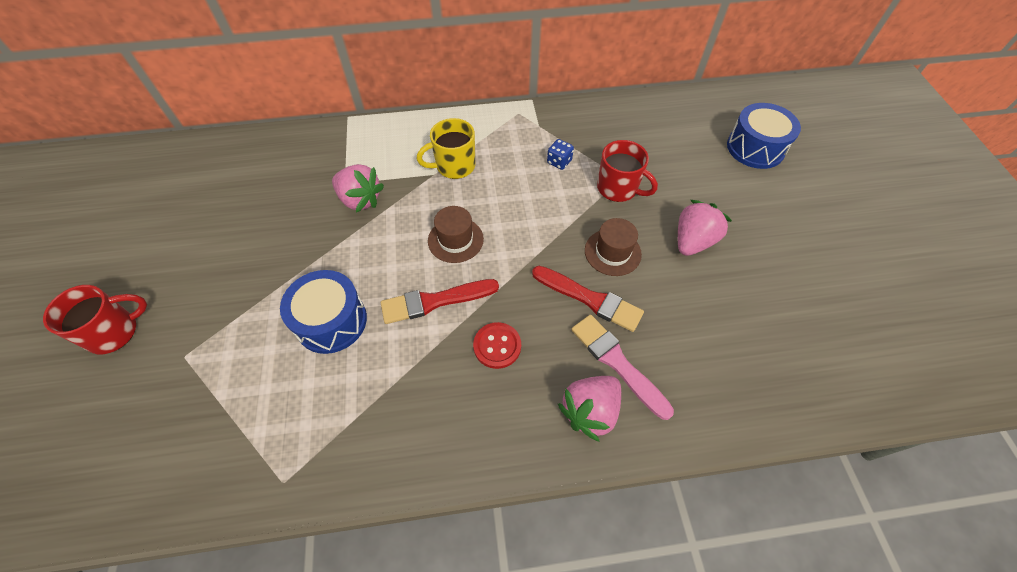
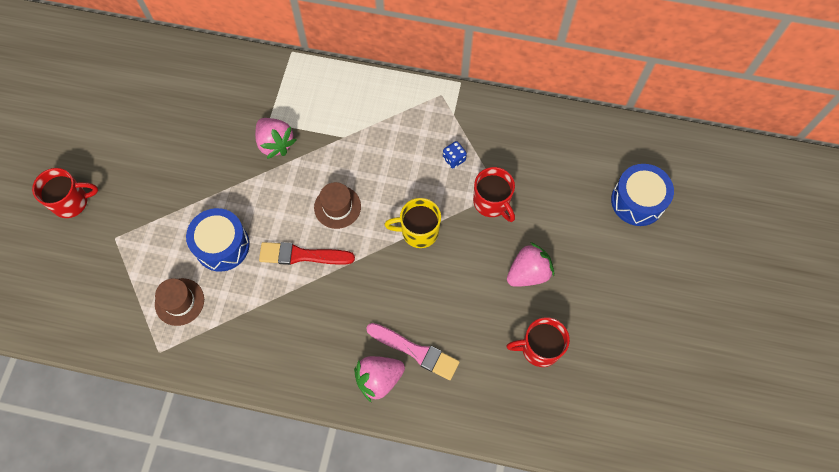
camera: 20 degrees right, 10 degrees up
(454, 166) = (363, 134): yellow mug -> yellow mug (418, 231)
(497, 346) = (334, 307): red button -> none
(590, 299) = (419, 294): red brush -> none
(612, 252) = (457, 260): brown hat -> brown hat (179, 302)
(617, 363) = (415, 351): pink brush -> pink brush turned 135 degrees clockwise
(750, 311) = (539, 348): none -> red mug

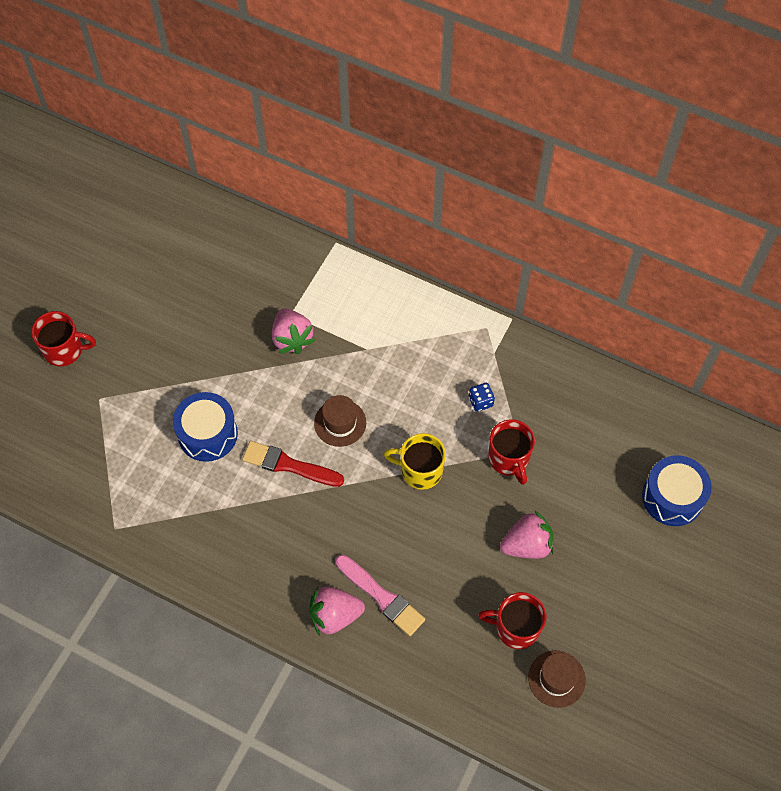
camera: 15 degrees right, 5 degrees down
(179, 302) = (149, 482): brown hat -> brown hat (556, 679)

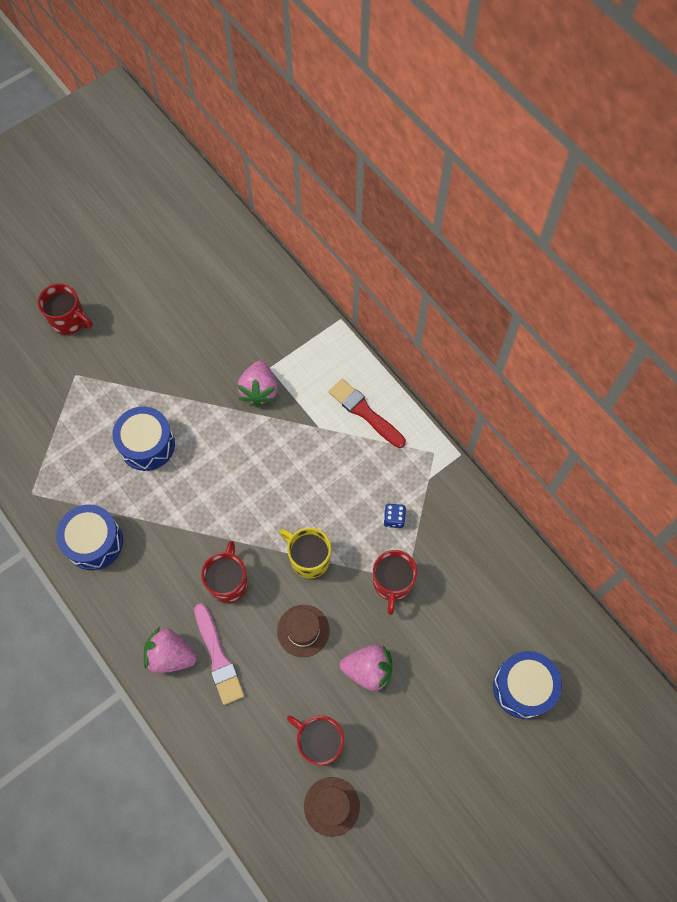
camera: 25 degrees right, 5 degrees up
(203, 546) = (94, 542): none -> blue drum
(289, 465) = (200, 502): red brush -> red brush (365, 412)
(340, 423) = (262, 484): brown hat -> brown hat (303, 630)
(355, 525) = (228, 582): none -> red mug

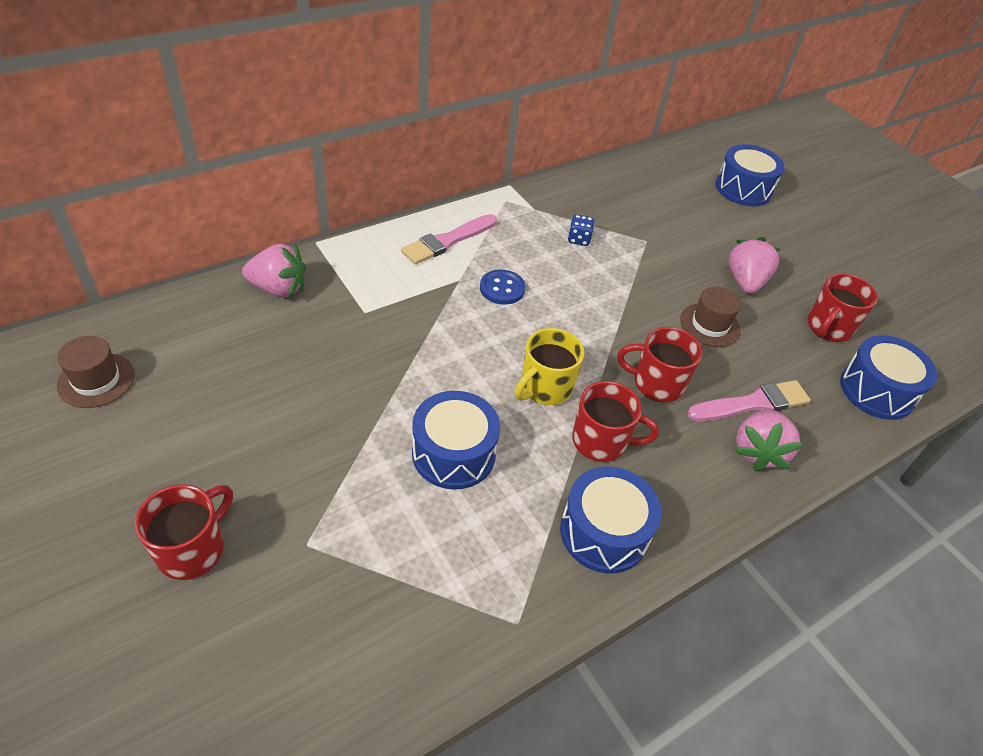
camera: 90 degrees left, 20 degrees down
(247, 771) = (876, 391): none -> blue drum
(259, 390) = (395, 325): pink strawberry -> pink strawberry (278, 289)
(309, 558) = (624, 309): yellow mug -> yellow mug (545, 388)
(314, 460) = (502, 288): none -> blue button
(331, 806) = (890, 327): brown hat -> brown hat (96, 380)
(365, 412) = (447, 241): red brush -> pink brush
(392, 583) = (650, 251): red mug -> red mug (601, 441)

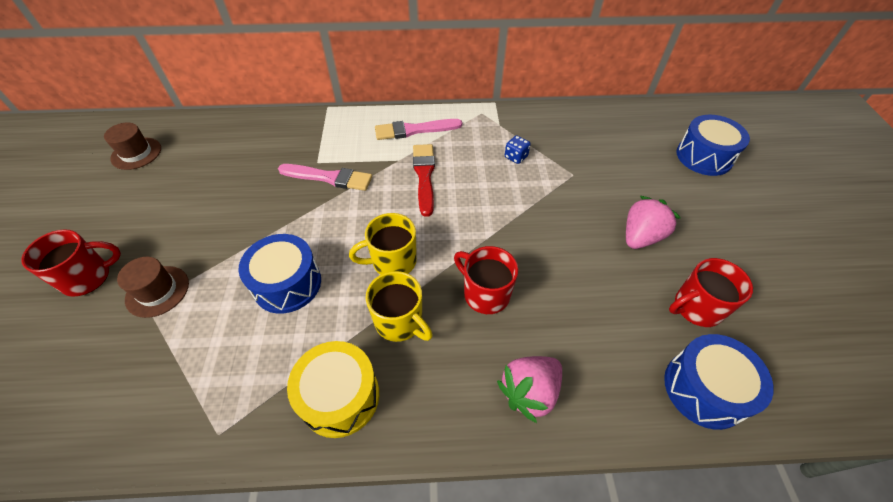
camera: 35 degrees right, 5 degrees up
(278, 289) = (279, 130): pink strawberry -> none
(502, 288) = (424, 176): blue button -> red brush
(601, 441) = (400, 322): red mug -> yellow mug
(604, 532) = (340, 396): blue drum -> yellow drum
(710, 325) = (575, 262): brown hat -> brown hat (157, 291)
(752, 403) = (560, 346): pink brush -> pink brush (329, 178)

